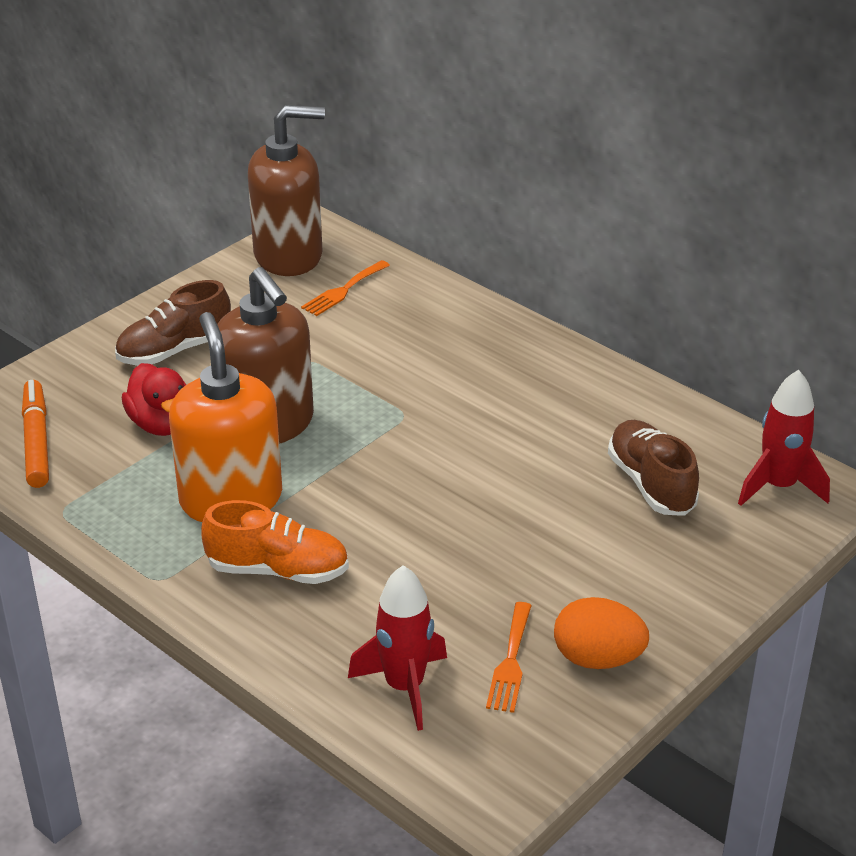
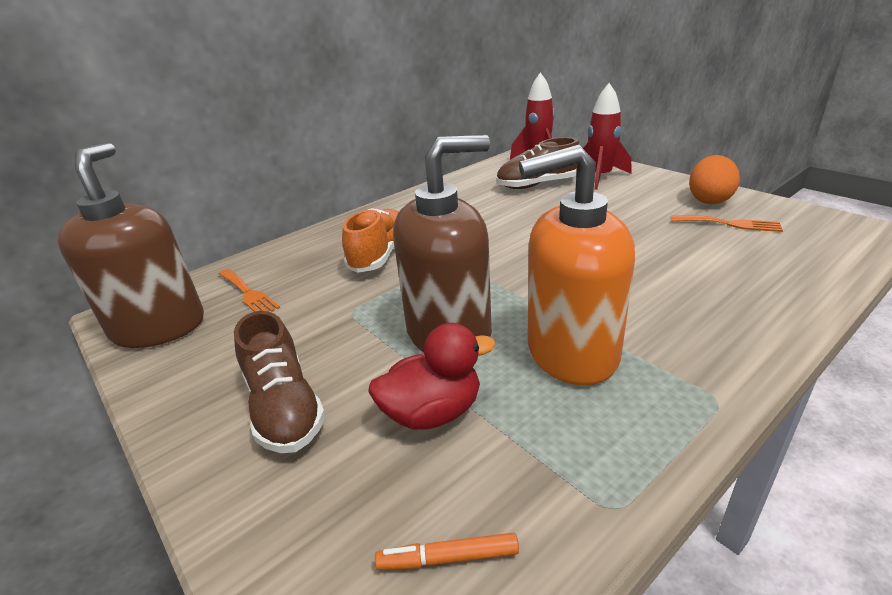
camera: 80 degrees left, 5 degrees down
(37, 441) = (448, 558): orange marker -> orange marker, size x0.57
(278, 570) = (671, 320): orange shoe -> orange shoe (380, 255)
(404, 687) = (783, 259): red rocket -> red rocket (600, 177)

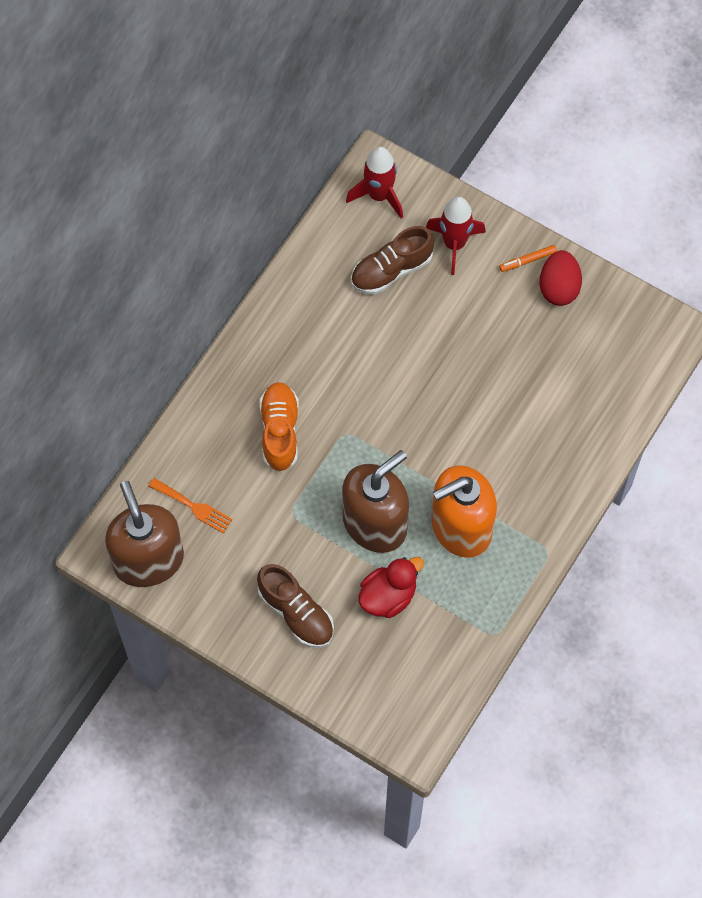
camera: 20 degrees left, 35 degrees up
(448, 558) = (424, 677): orange marker -> orange marker (527, 260)
(709, 200) = (559, 288): orange egg -> red egg
(730, 224) = (572, 334): orange fork -> none

